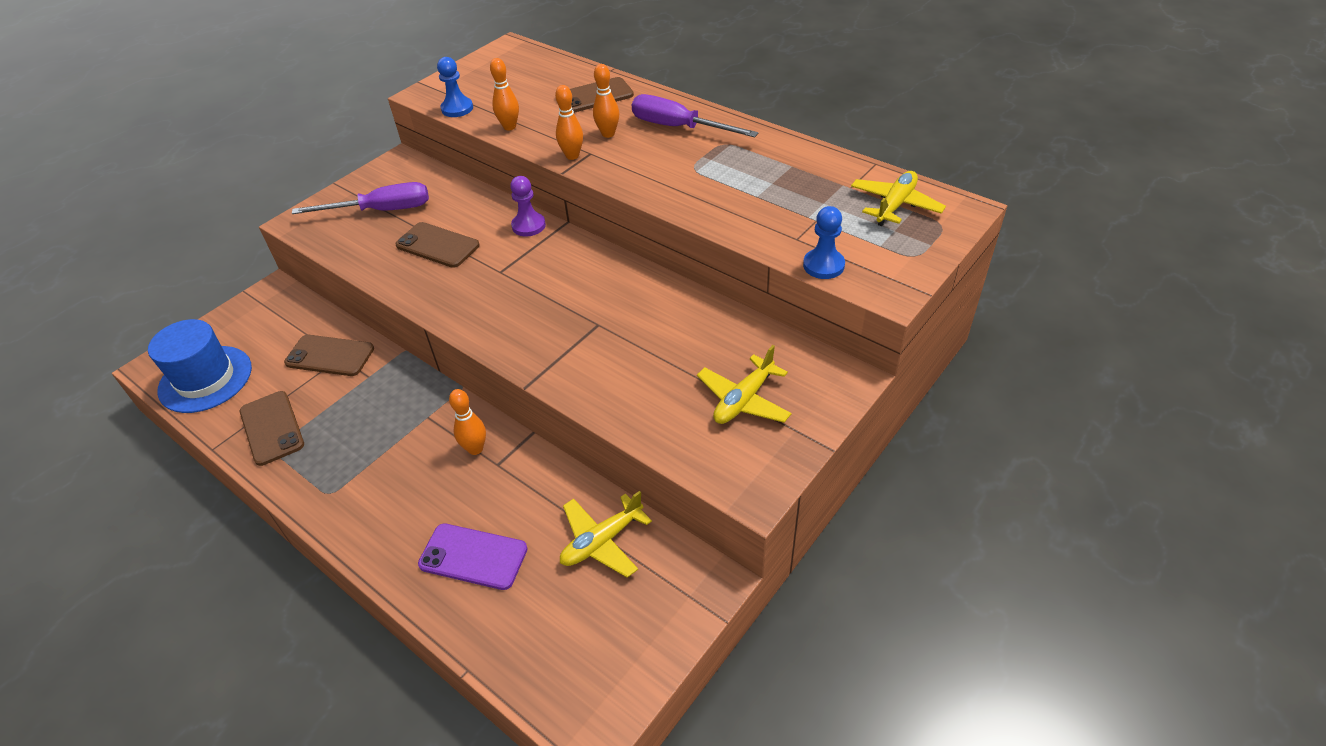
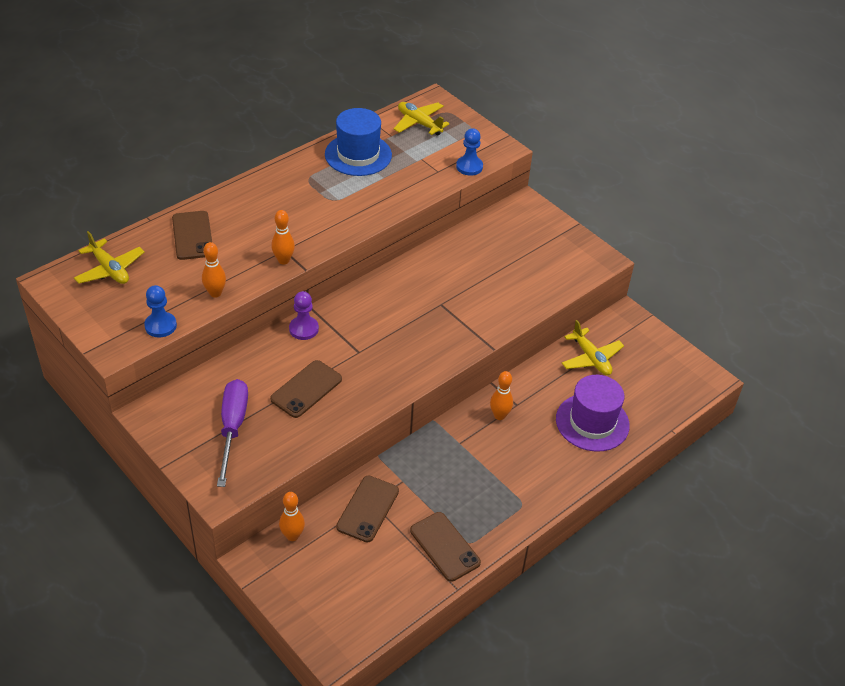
camera: 85 degrees left, 0 degrees up
(205, 379) = (367, 605): blue hat -> blue hat (358, 155)
(271, 428) = (444, 547): brown phone -> brown phone turned 75 degrees clockwise
(473, 556) = (592, 422): purple phone -> purple hat
(608, 134) = (260, 236): orange bowling pin -> orange bowling pin (292, 536)
(678, 127) = (272, 197): purple screwdriver -> none
(743, 400) = (532, 249): yellow plane -> yellow plane (110, 269)

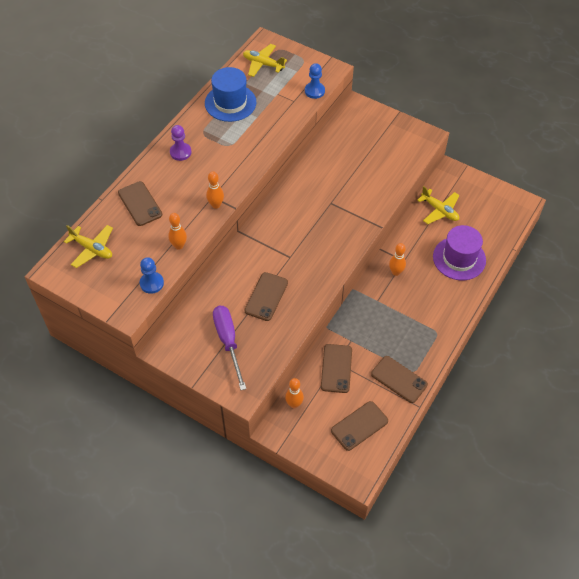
camera: 15 degrees left, 10 degrees up
(304, 329) = (243, 250): purple pawn -> purple pawn (180, 152)
(365, 588) = (359, 425): none -> brown phone

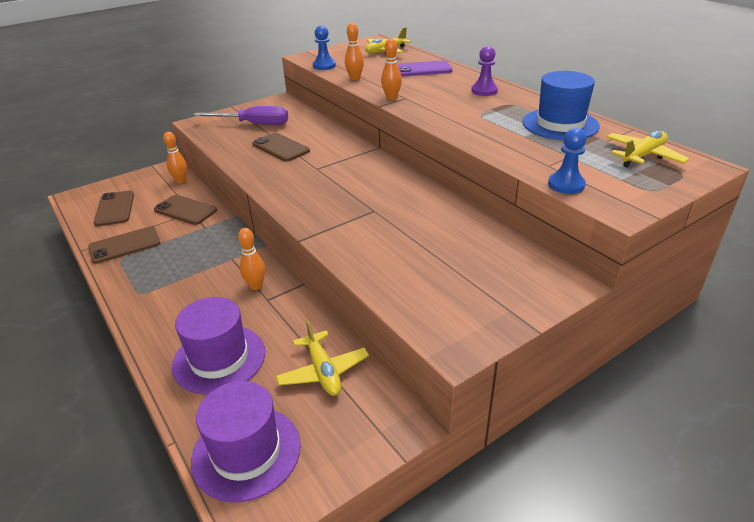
camera: 115 degrees right, 20 degrees down
(140, 204) = (423, 69): brown phone -> purple phone
(439, 210) = (323, 371): yellow plane -> yellow plane turned 90 degrees counterclockwise
(499, 219) = (246, 452): none -> purple hat

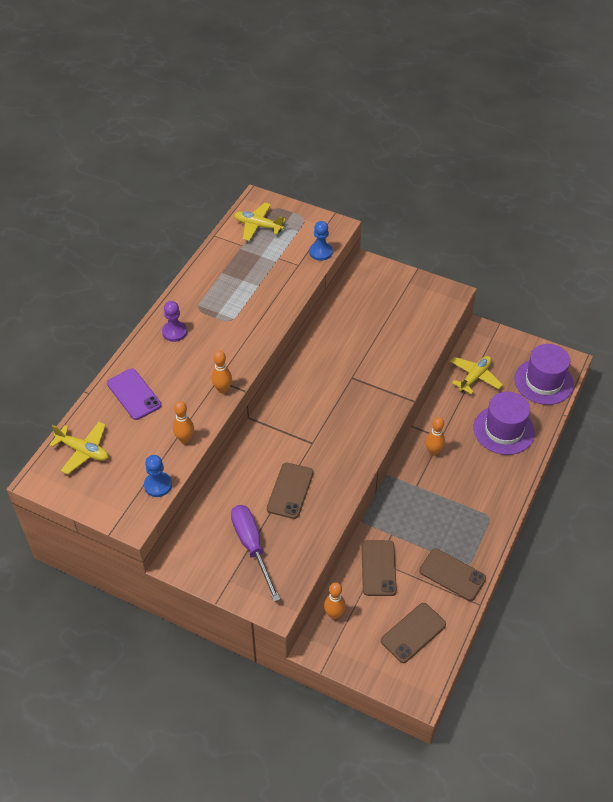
camera: 120 degrees left, 15 degrees up
(560, 124) = (226, 272): blue hat -> none

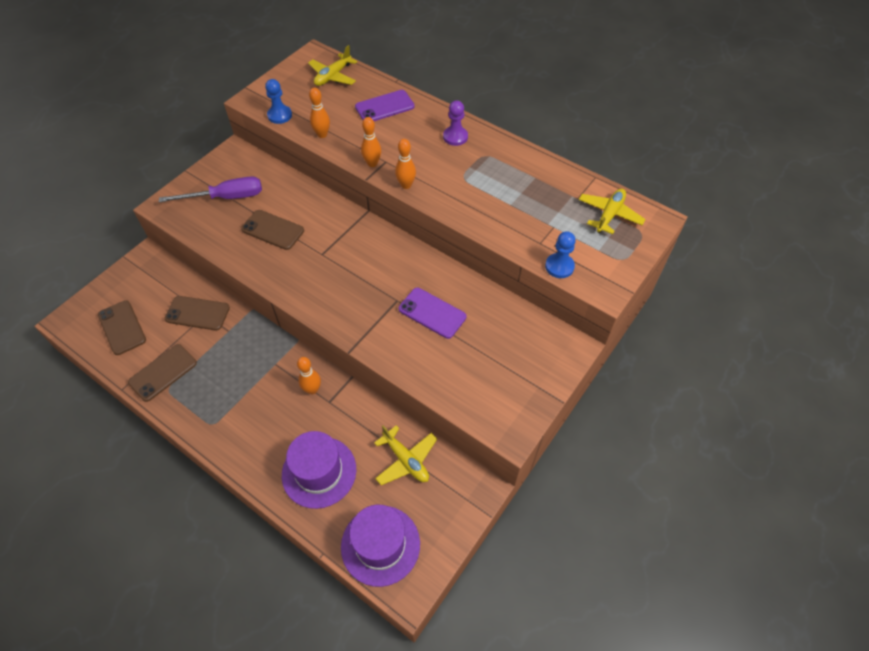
camera: 100 degrees right, 5 degrees up
(334, 614) = (169, 273): orange bowling pin -> orange bowling pin (406, 185)
(359, 352) = (432, 313): none -> purple phone

